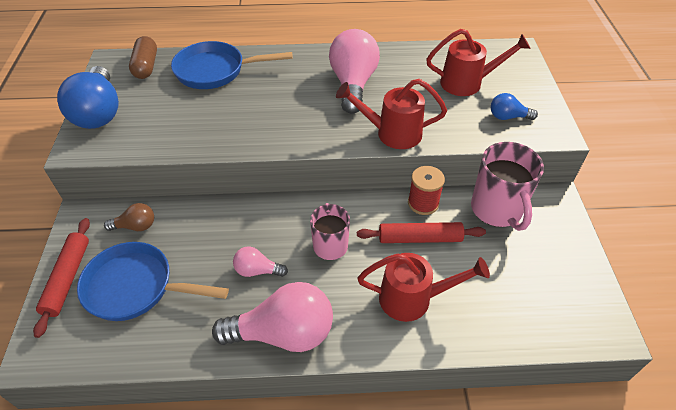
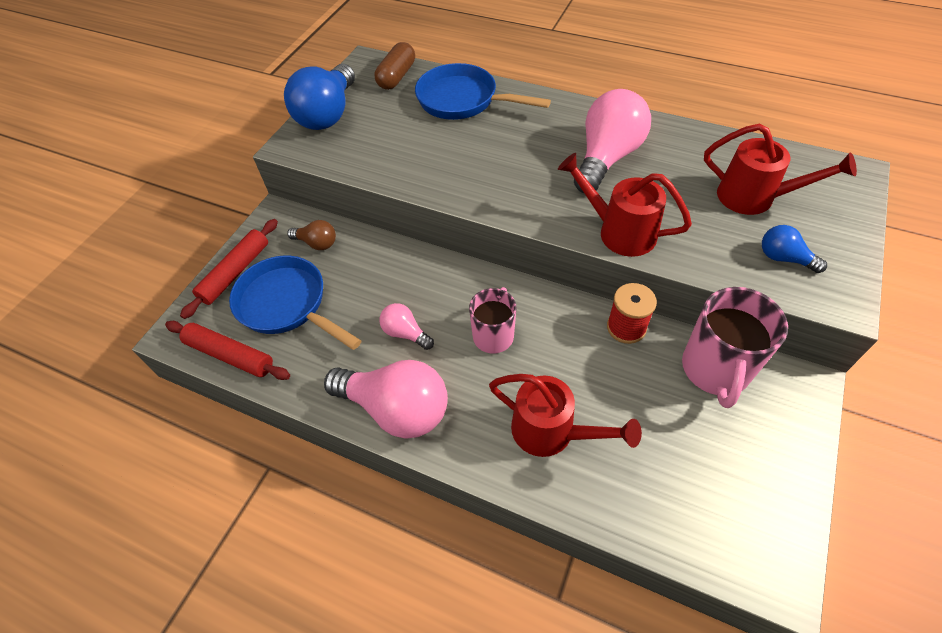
camera: 30 degrees right, 5 degrees up
(420, 238) = (598, 367): red rolling pin -> red rolling pin (230, 355)

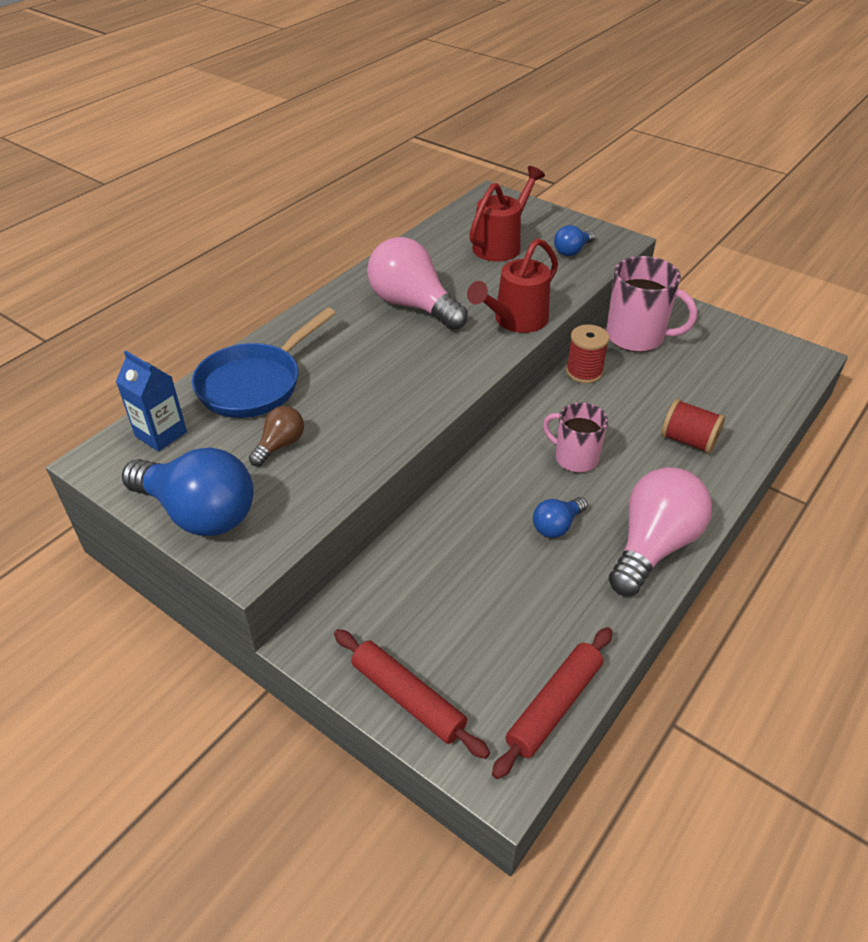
camera: 80 degrees left, 10 degrees down
(287, 304) = (485, 637): blue pan -> none
(317, 243) = (387, 597): brown light bulb -> brown light bulb (280, 445)
(397, 76) = (161, 434): brown capsule -> blue carton
(405, 333) = (557, 526): pink light bulb -> blue light bulb
(552, 432) = (688, 440): red watering can -> red spool

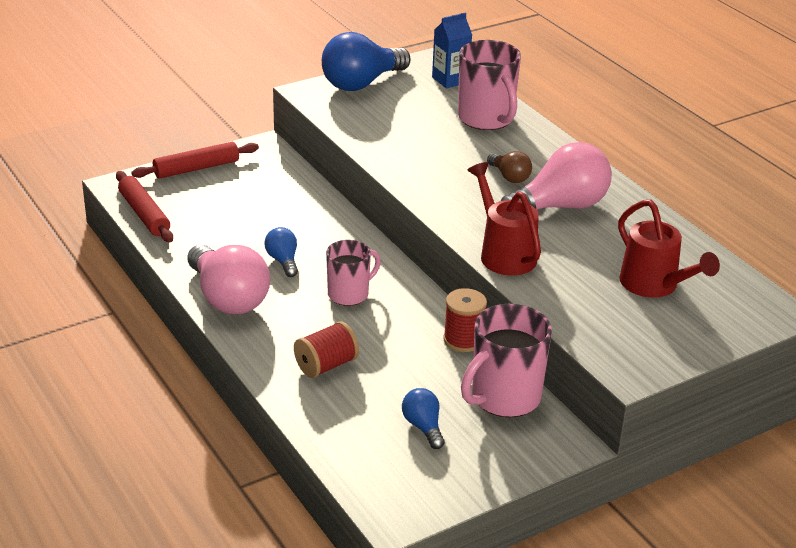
camera: 110 degrees right, 10 degrees down
(255, 384) = (486, 119): blue pan -> pink mug
(280, 445) = (407, 117): brown light bulb -> brown light bulb (509, 177)
(572, 251) = (620, 329): blue light bulb -> blue light bulb (423, 427)

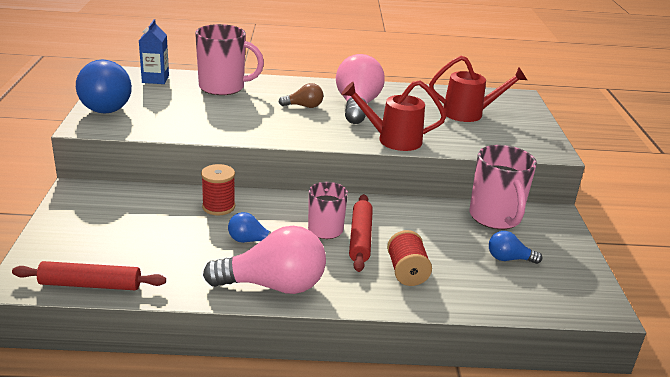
camera: 60 degrees left, 5 degrees down
(196, 168) = (58, 232): red rolling pin -> red rolling pin (360, 238)
(463, 340) = (421, 207): red spool -> red spool (218, 207)

